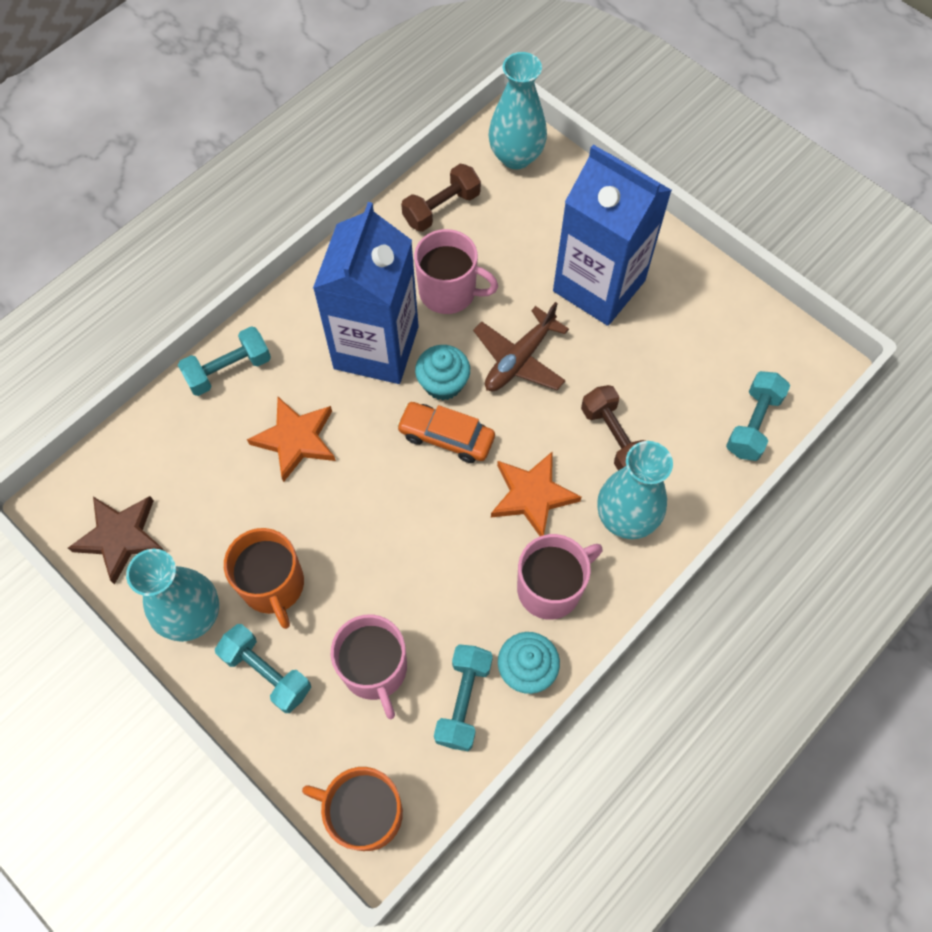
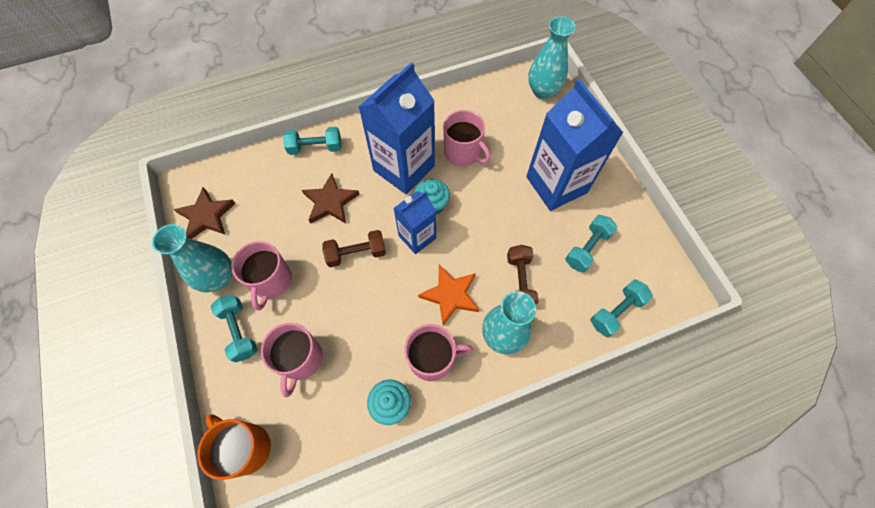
camera: 25 degrees right, 0 degrees up
(273, 585) = (271, 281): orange mug -> pink mug
(296, 439) = (330, 202): orange star -> brown star
(441, 208) = (483, 104): brown dumbbell -> brown dumbbell (356, 253)
(446, 437) = (417, 237): orange car -> blue carton
(463, 701) = (342, 405): turquoise dumbbell -> turquoise dumbbell (587, 248)
(519, 359) = (485, 209): brown plane -> none

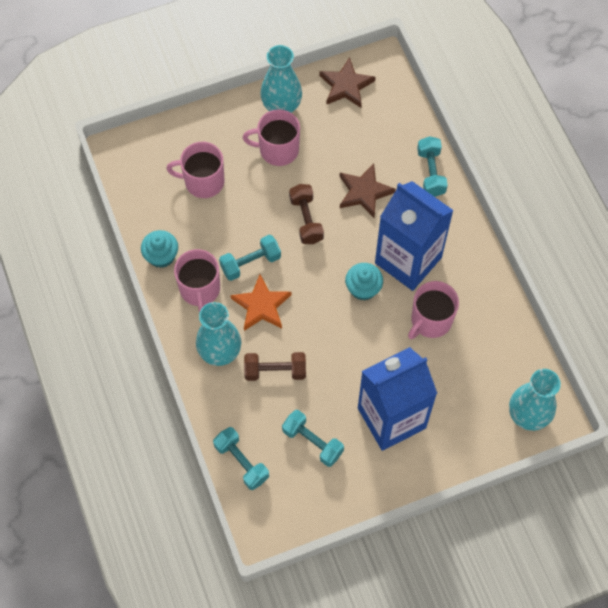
camera: 90 degrees right, 0 degrees up
(239, 331) = (230, 130): turquoise dumbbell -> turquoise dumbbell (250, 263)
(246, 447) = (132, 149): orange mug -> none
(417, 237) = (325, 274): blue carton -> none

